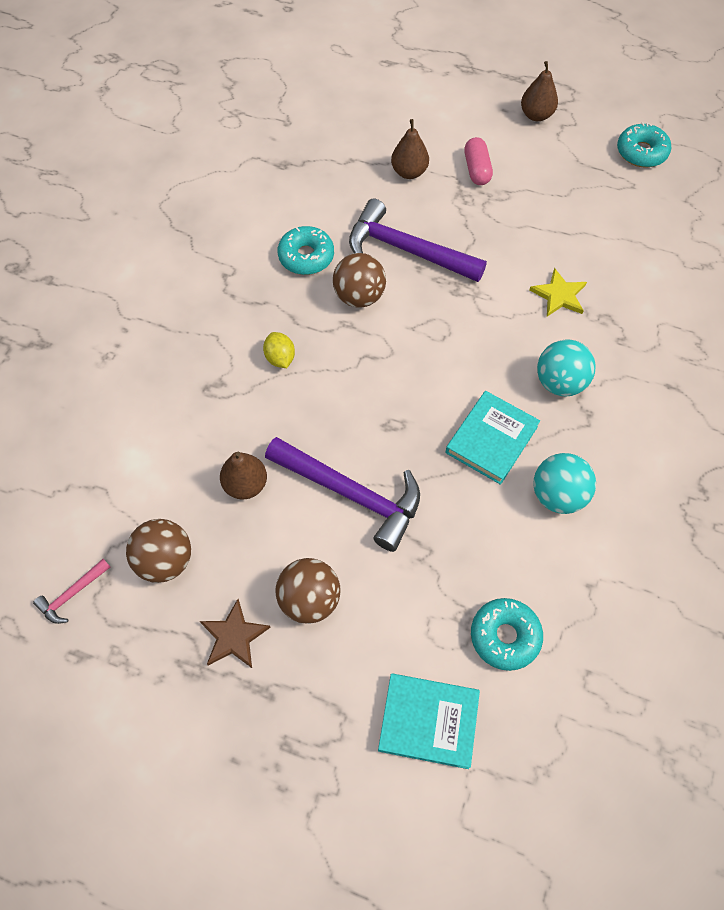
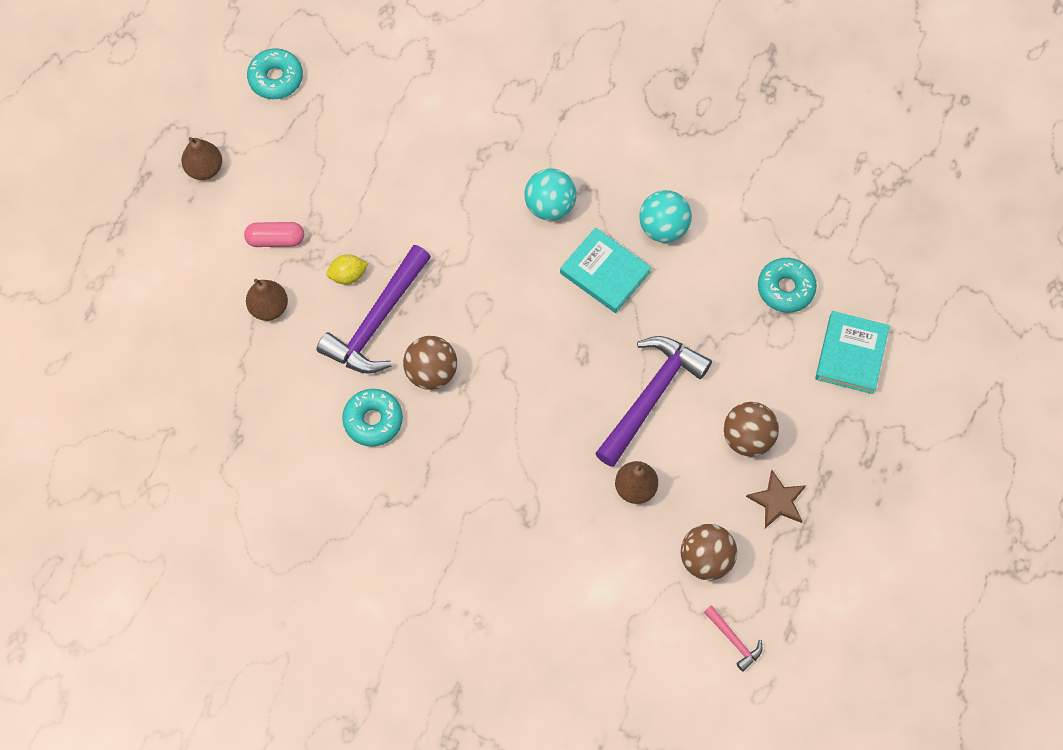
camera: 85 degrees left, 5 degrees up
(280, 358) = (498, 452): yellow lemon -> yellow lemon (348, 275)
(559, 295) = (451, 189): yellow star -> none

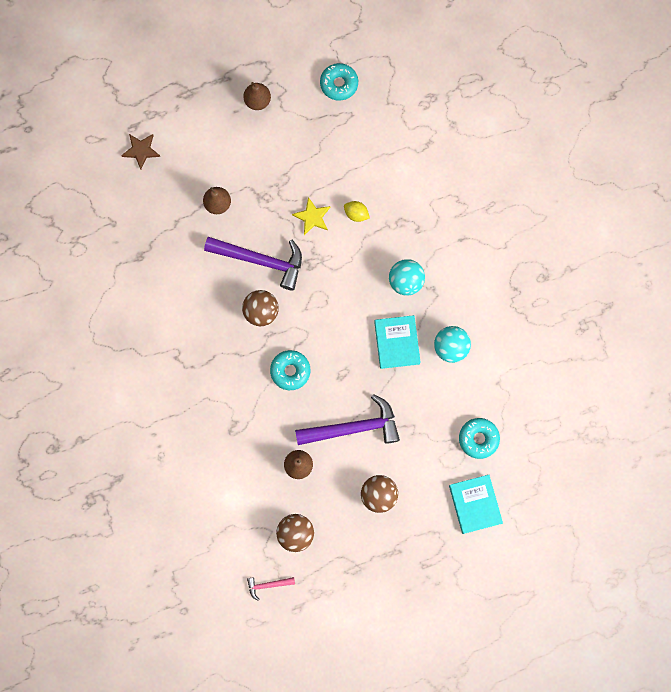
camera: 45 degrees right, 10 degrees up
(276, 239) = (255, 171): pink capsule -> none
(348, 275) = (271, 223): yellow lemon -> yellow lemon (356, 214)
(373, 420) = (210, 309): turquoise donut -> turquoise donut (290, 371)
(377, 321) = (261, 261): purple hammer -> purple hammer turned 150 degrees counterclockwise
(385, 230) = (312, 217): none -> yellow star
(734, 640) = (268, 585): pink hammer -> pink hammer turned 75 degrees clockwise
(777, 501) = (360, 540): brown star -> brown star (141, 150)
(851, 354) = (475, 504): turquoise book -> turquoise book turned 75 degrees counterclockwise

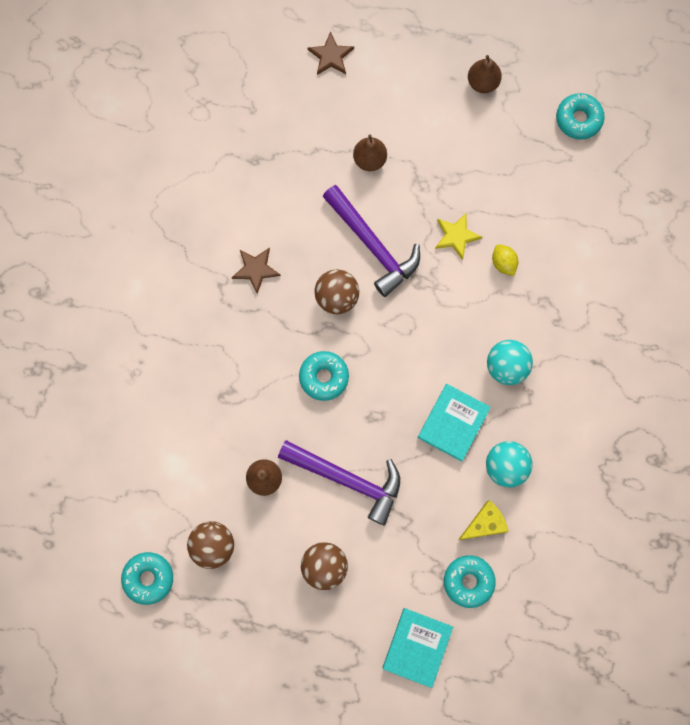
camera: 35 degrees right, 0 degrees up
(193, 330) = (256, 269): none -> brown star
(268, 585) = (148, 578): pink hammer -> turquoise donut
(462, 394) = (484, 524): none -> yellow cheese

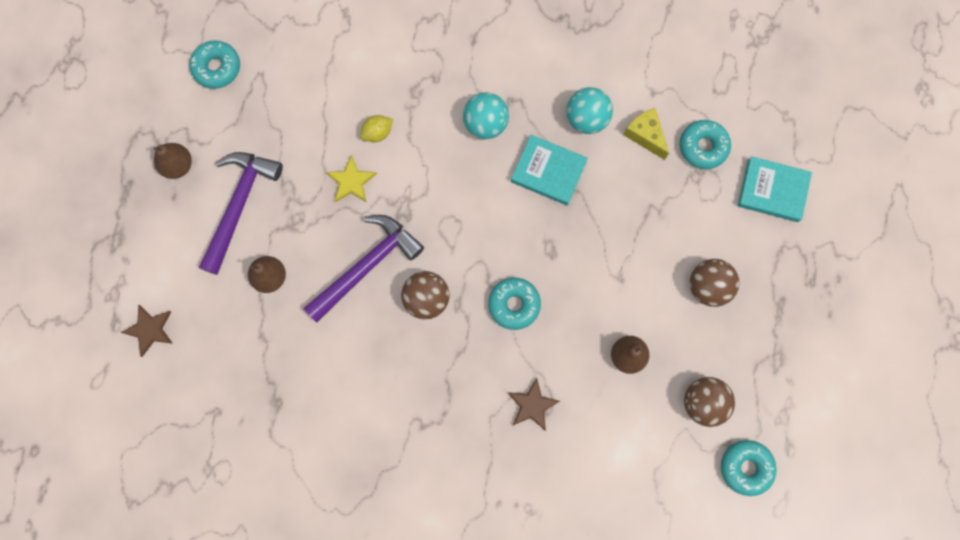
camera: 95 degrees left, 0 degrees up
(256, 269) = (402, 388): brown star -> brown star (532, 405)
(348, 479) = (618, 271): purple hammer -> purple hammer (239, 205)

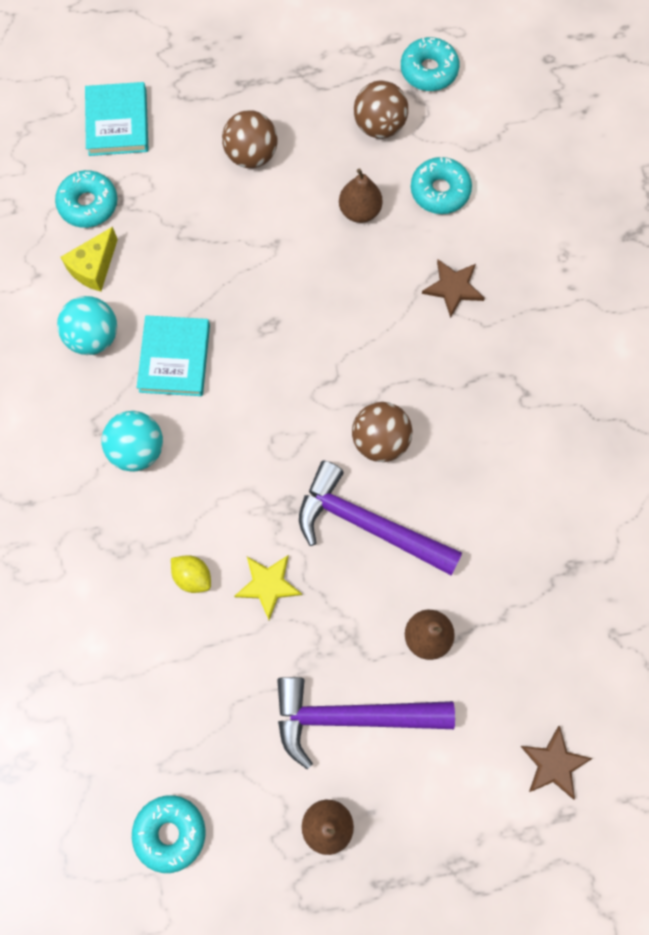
camera: 110 degrees left, 5 degrees down
(514, 304) = (349, 343): turquoise donut -> turquoise donut (440, 191)

